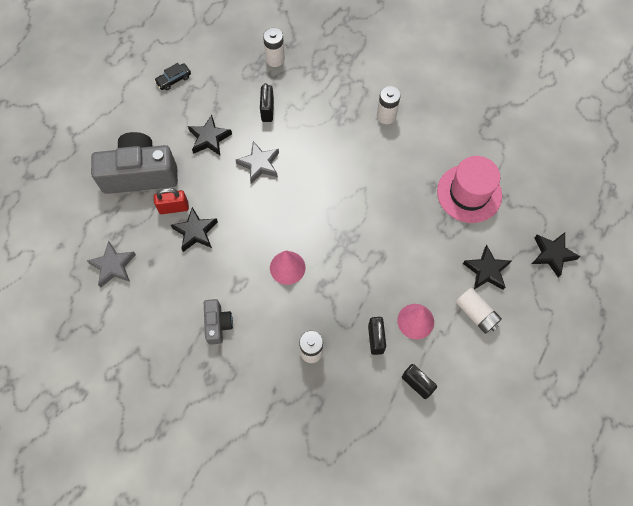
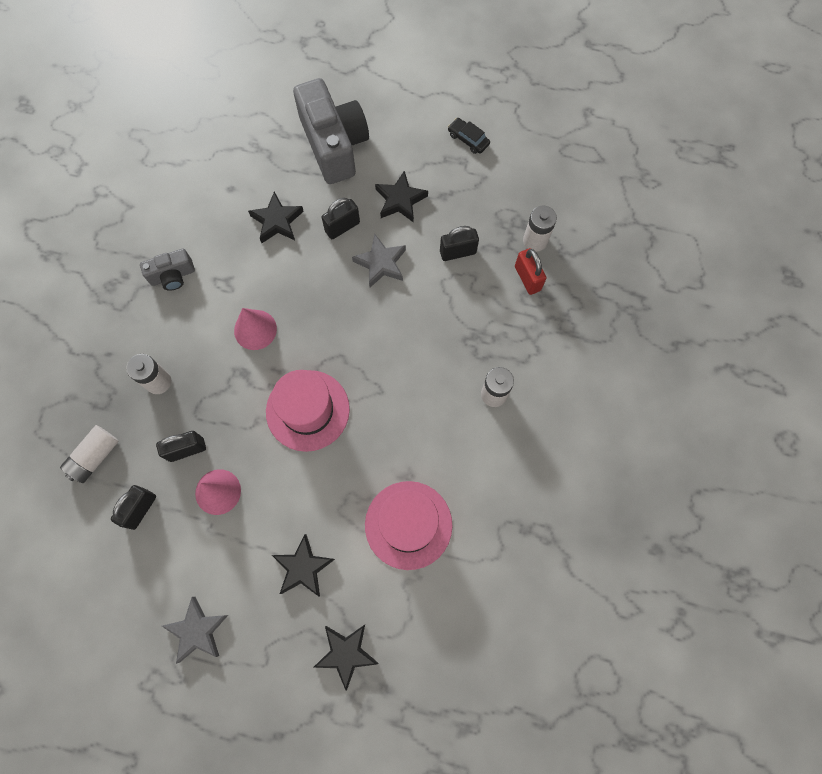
camera: 75 degrees right, 5 degrees up
(113, 266) = (218, 154): grey star -> grey star (197, 630)
(174, 208) = (301, 190): red padlock -> red padlock (527, 278)
(218, 184) = (342, 227): none -> black padlock
(366, 242) = (307, 410): none -> pink hat
(476, 313) = (242, 565): white battery -> white battery (95, 457)

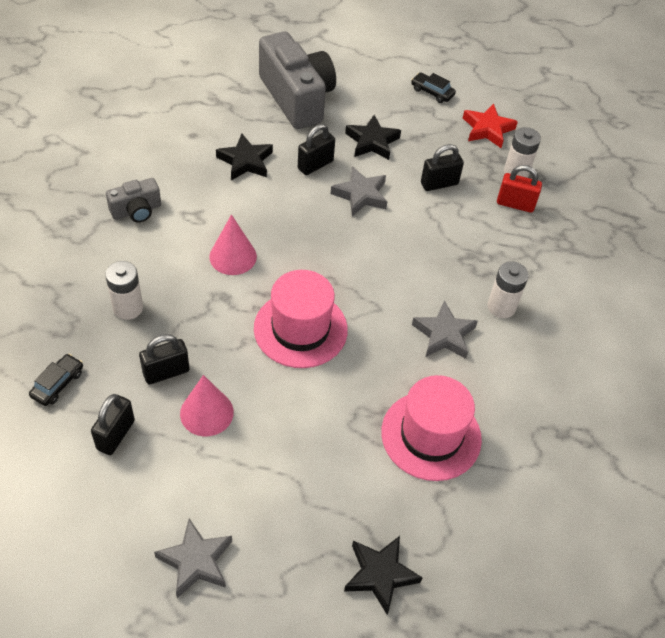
camera: 10 degrees left, 20 degrees down
(95, 457) = (58, 384): white battery -> black car
(303, 567) = (316, 485): black star -> none
(436, 422) = (444, 335): none -> grey star
(516, 187) = (487, 129): none -> red star
(527, 278) = (515, 204): red padlock -> red padlock turned 45 degrees counterclockwise

